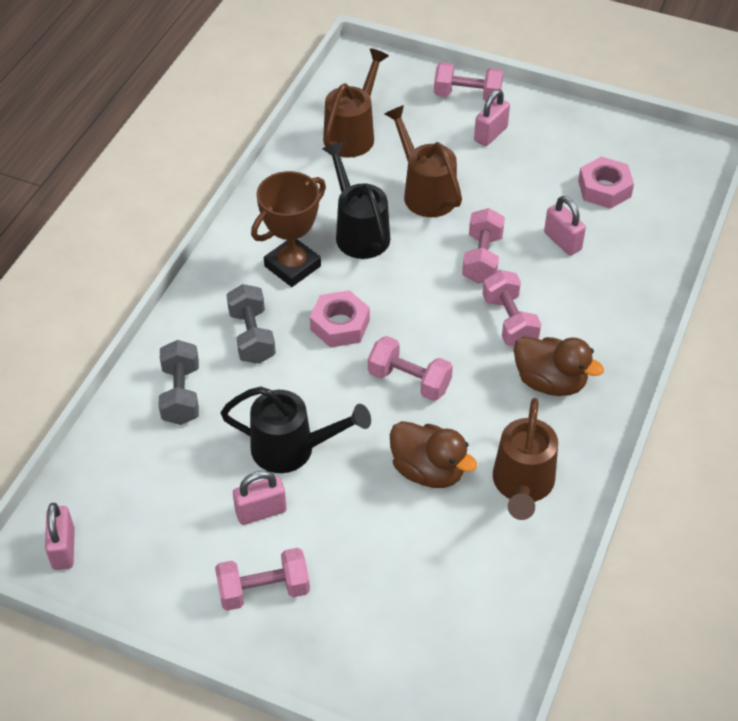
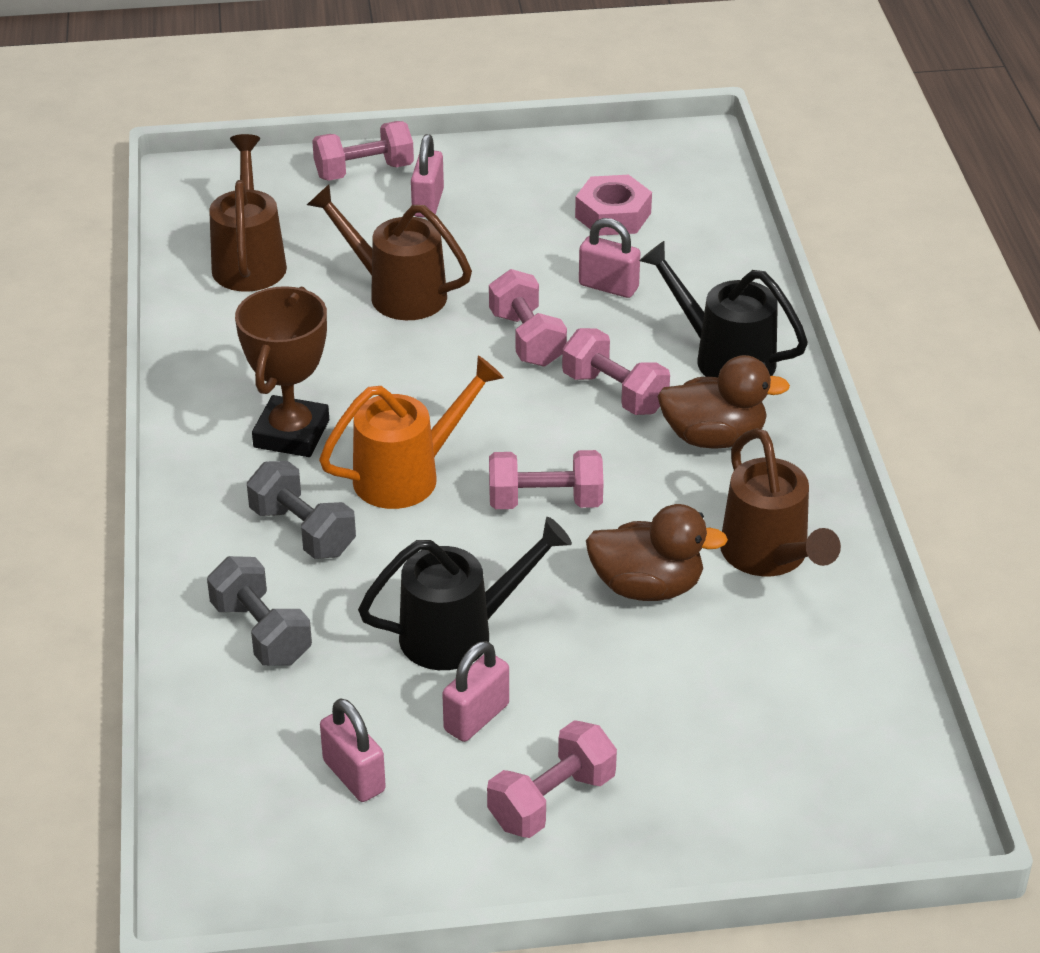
camera: 30 degrees left, 10 degrees down
(63, 549) = (246, 873): pink padlock -> pink padlock (354, 776)
(340, 325) = (408, 475): pink nut -> orange watering can
(359, 232) = (348, 365): black watering can -> black watering can (724, 357)

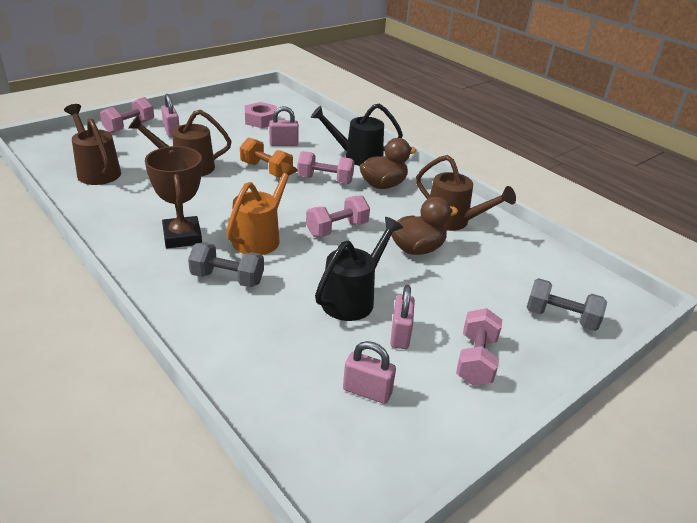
camera: 35 degrees left, 5 degrees down
(261, 633) = (247, 336): grey dumbbell -> grey dumbbell (560, 318)
(527, 339) = (266, 170): pink dumbbell -> orange dumbbell

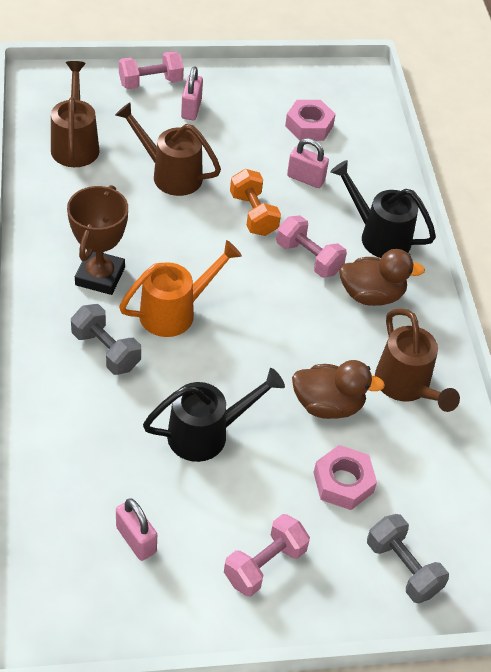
camera: 30 degrees right, 15 degrees up
(337, 229) = (263, 337): pink dumbbell -> none
(400, 335) = (216, 499): pink padlock -> none
(472, 287) = (343, 482): none -> pink nut

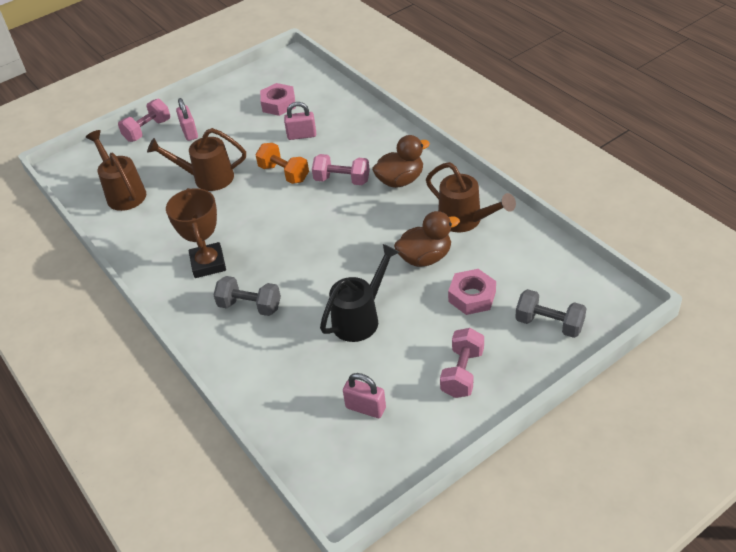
camera: 20 degrees left, 5 degrees down
(175, 312) = (278, 258): orange watering can -> none
(378, 236) = (376, 144): black watering can -> none

